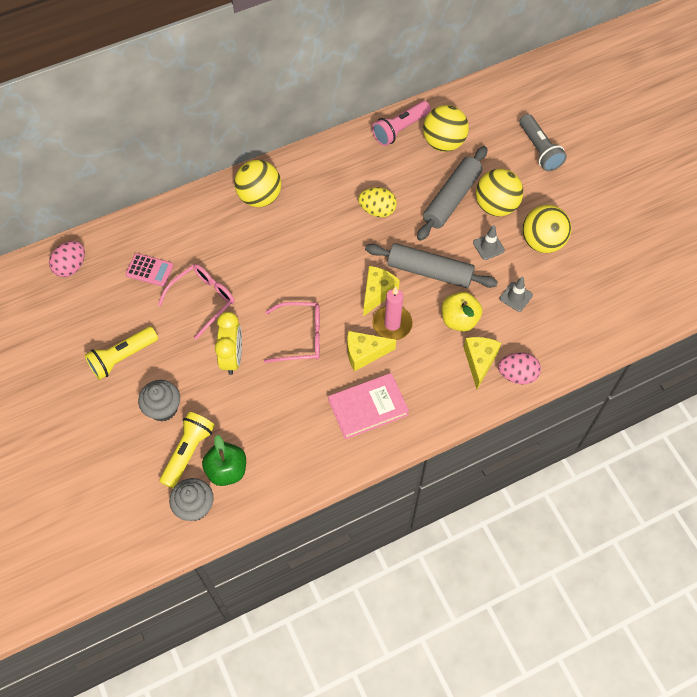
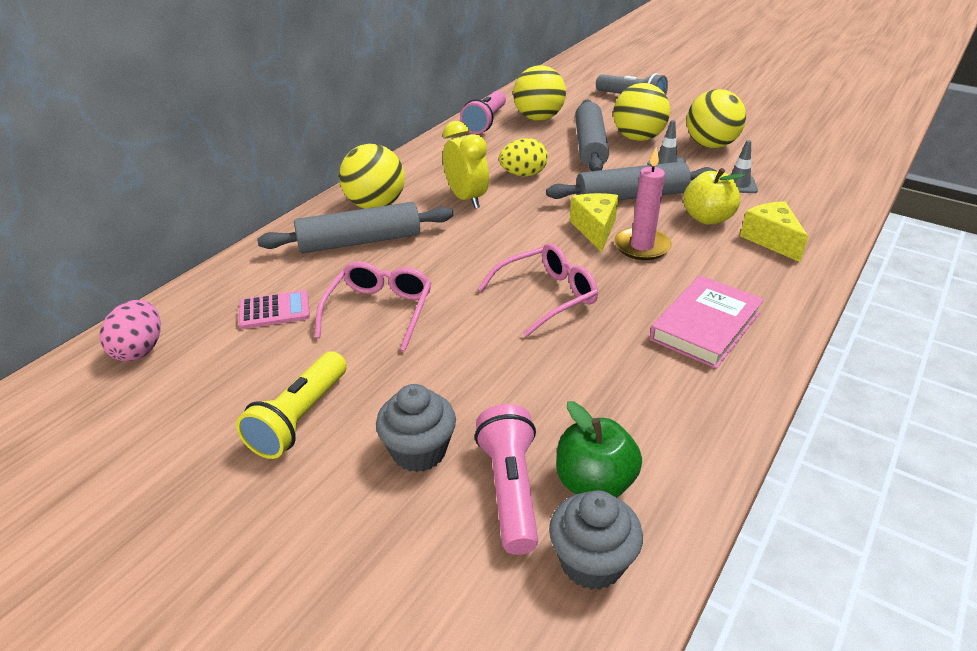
camera: 30 degrees left, 25 degrees down
(188, 452) = (510, 489): yellow flashlight -> pink flashlight
(228, 230) = (359, 241): none -> grey rolling pin
(232, 357) = (474, 350): yellow clock -> yellow clock (466, 199)
(364, 353) = (641, 281): yellow cheese -> none
(517, 375) = (821, 235): pink egg -> none

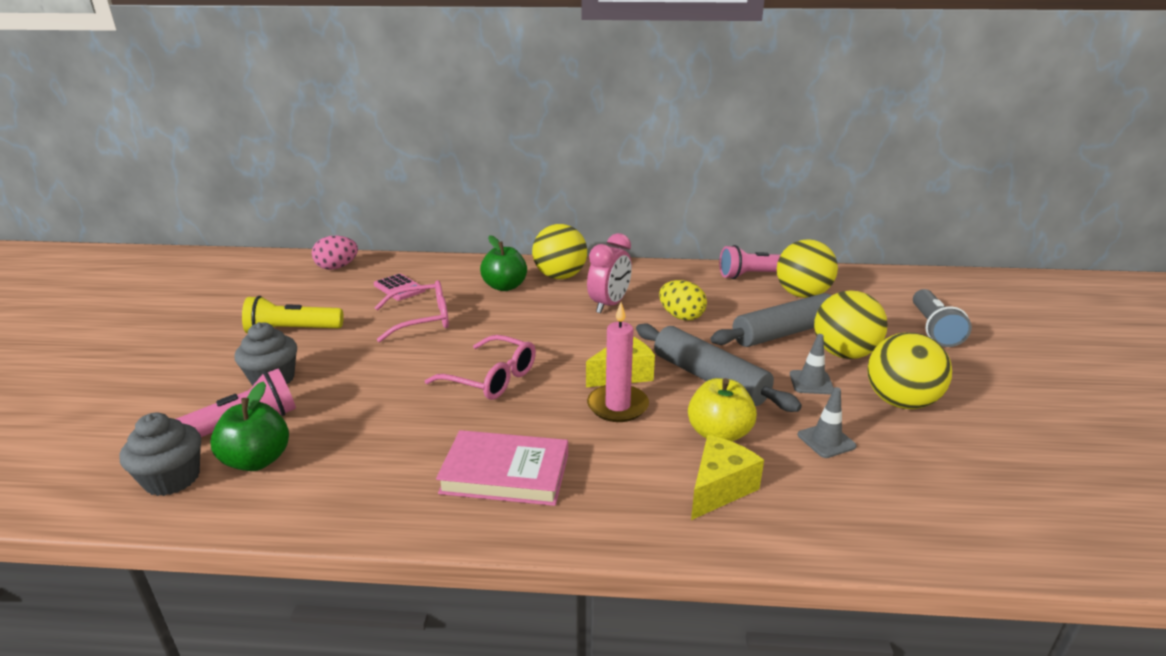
camera: 60 degrees right, 10 degrees down
(359, 241) = (505, 287): grey rolling pin -> green apple
(466, 199) = (609, 305): yellow clock -> pink clock

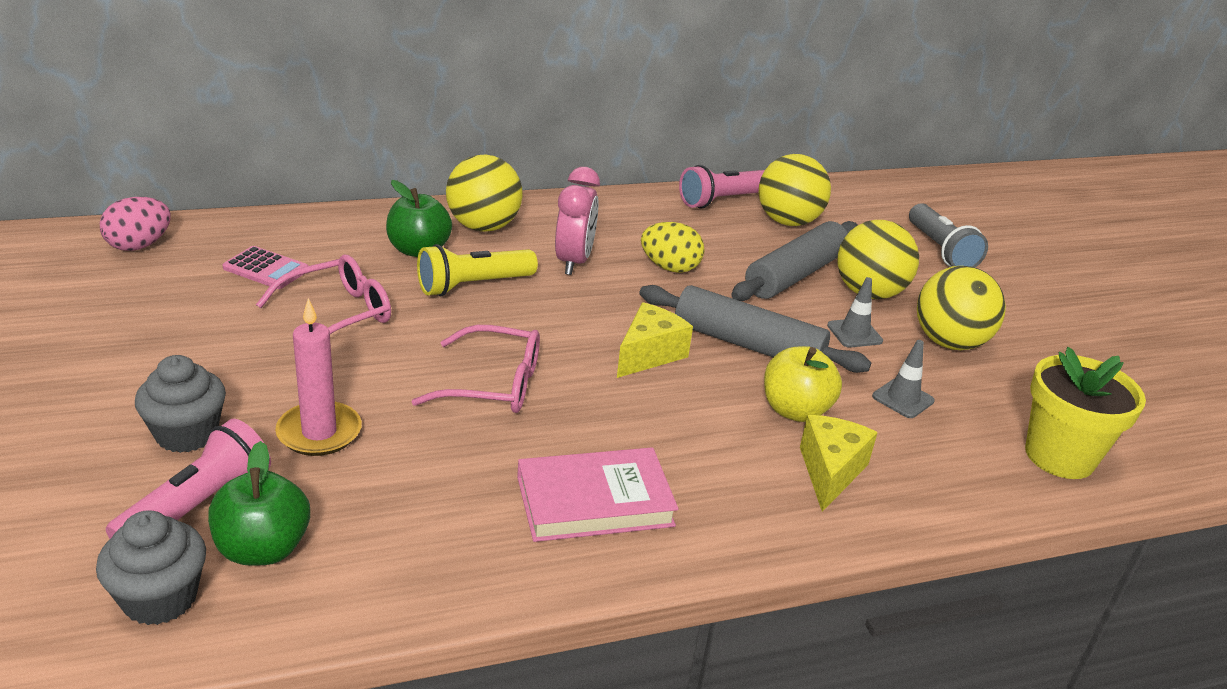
camera: 25 degrees left, 5 degrees up
(292, 331) = (153, 357): yellow flashlight -> yellow flashlight (473, 286)
(617, 406) = (668, 396): pink candle -> pink candle (319, 432)
(965, 518) = (1059, 456): none -> yellow flower pot

